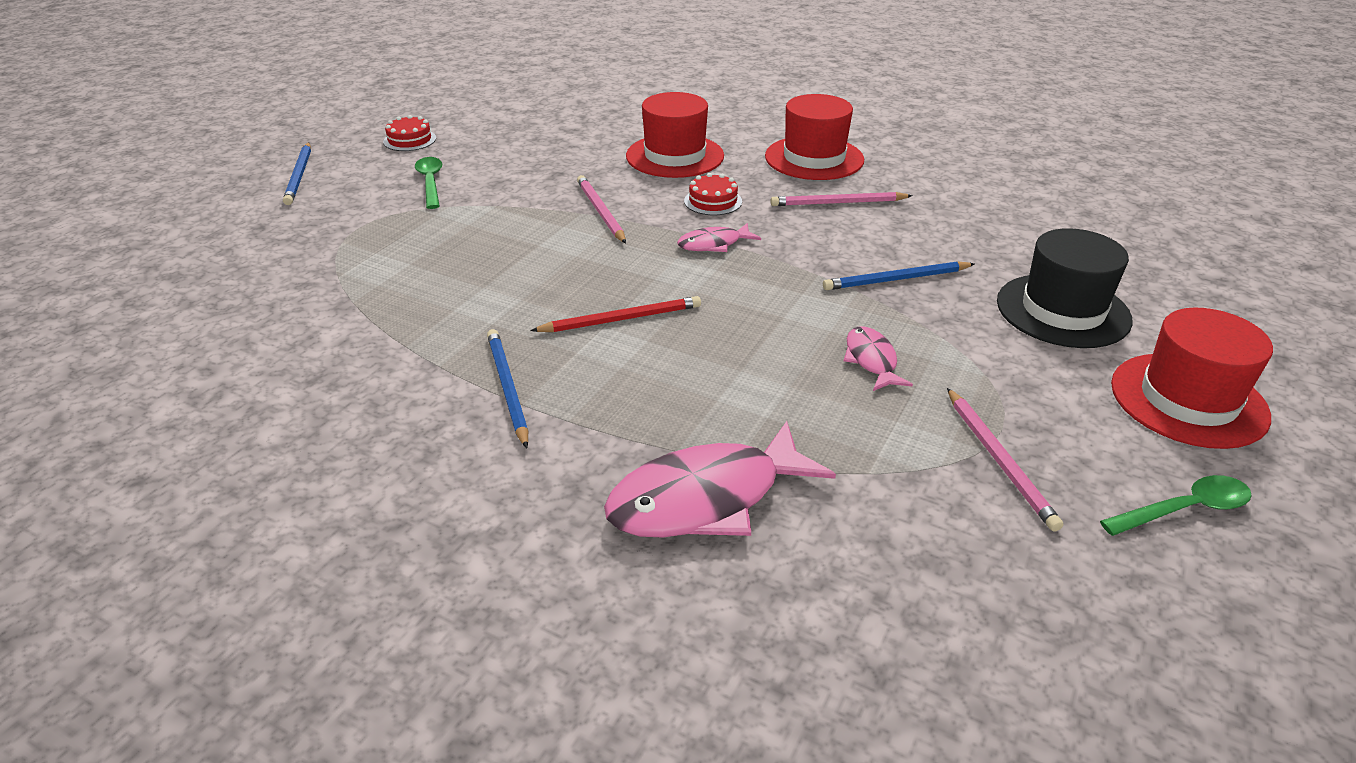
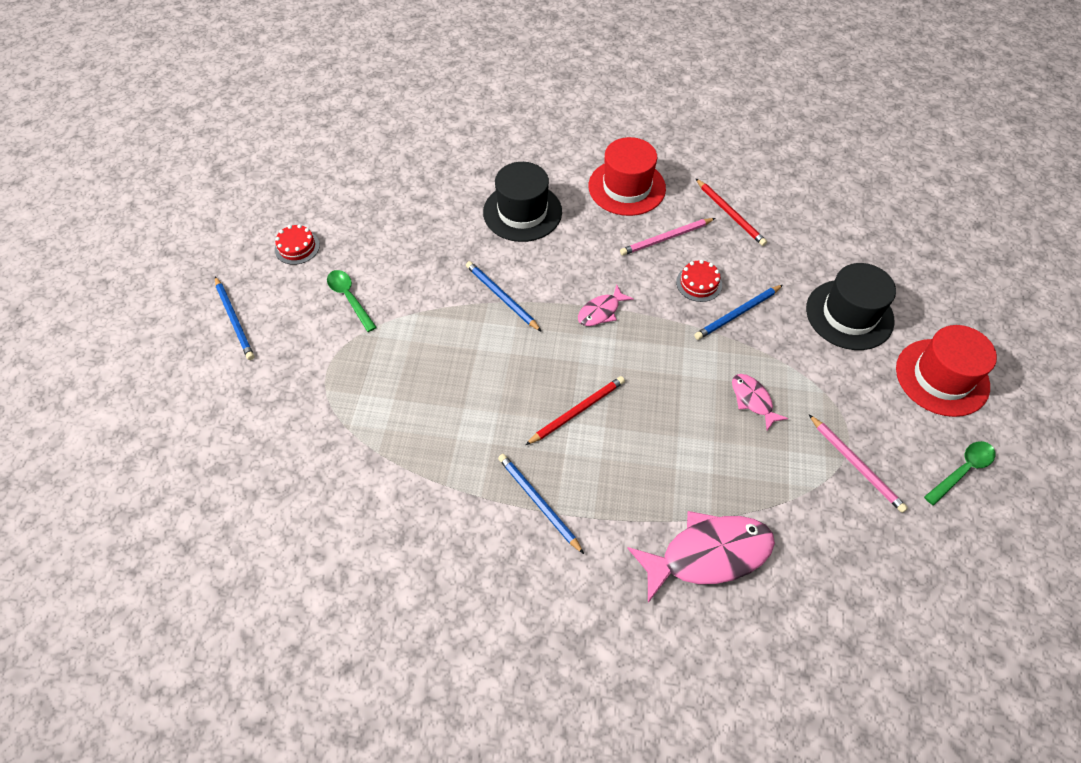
camera: 20 degrees left, 20 degrees up
(600, 211) = (501, 297): pink pencil -> blue pencil
(675, 156) = (522, 212): red hat -> black hat
(706, 499) = (708, 554): pink fish -> pink fish turned 150 degrees counterclockwise
(713, 201) = (577, 261): red cake -> red cake (699, 283)
(936, 198) = (730, 214): none -> red pencil

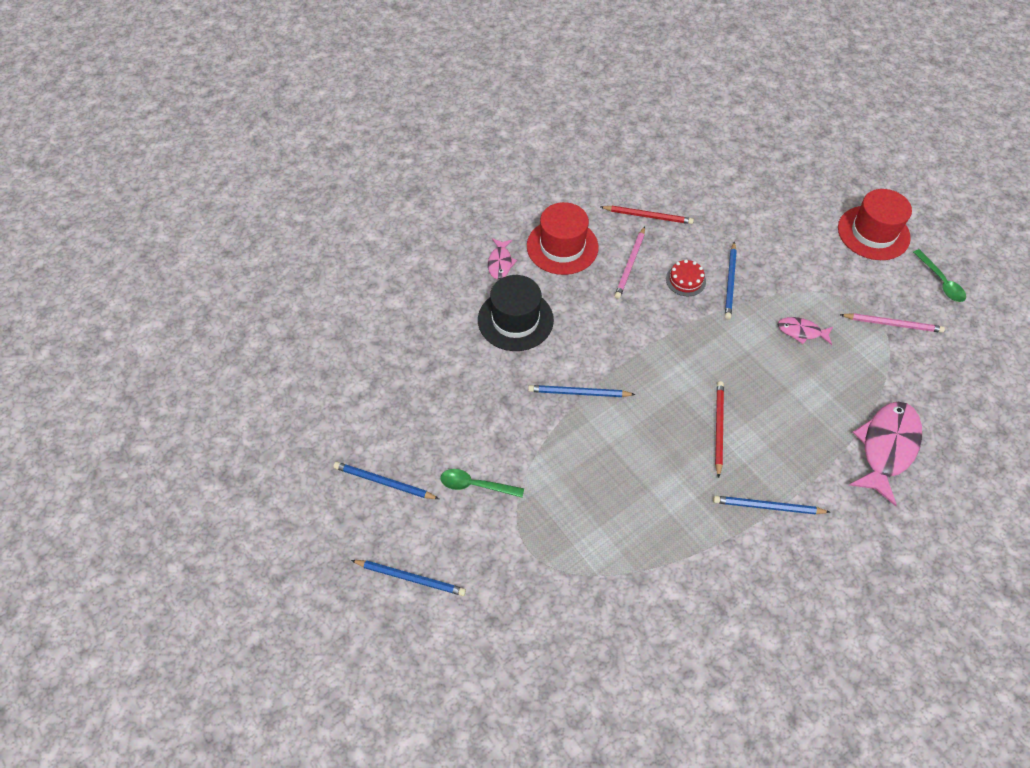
camera: 45 degrees left, 0 degrees up
(297, 247) = (384, 482): red cake -> blue pencil
(601, 311) = (652, 349): pink fish -> pink fish (500, 263)
(849, 314) = (788, 232): black hat -> none
(962, 470) = (940, 281): green spoon -> green spoon turned 150 degrees clockwise

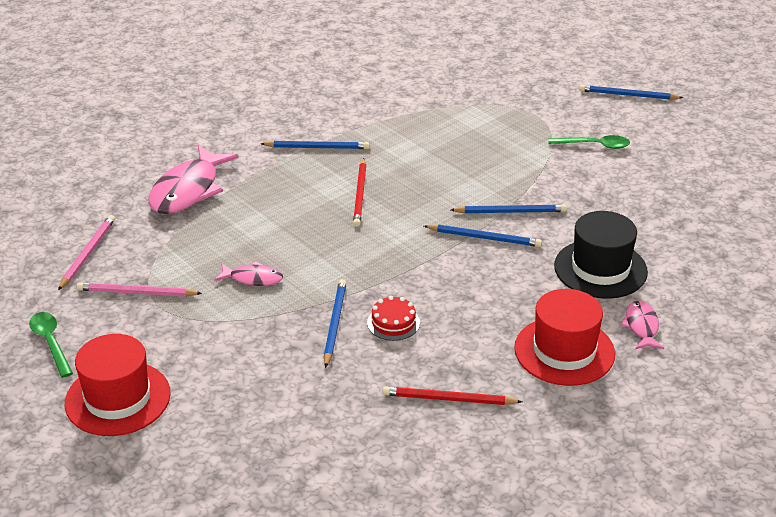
camera: 175 degrees right, 20 degrees down
(384, 482) = (681, 142): blue pencil -> blue pencil (484, 238)
(630, 264) = (468, 336): pink pencil -> pink pencil (87, 253)

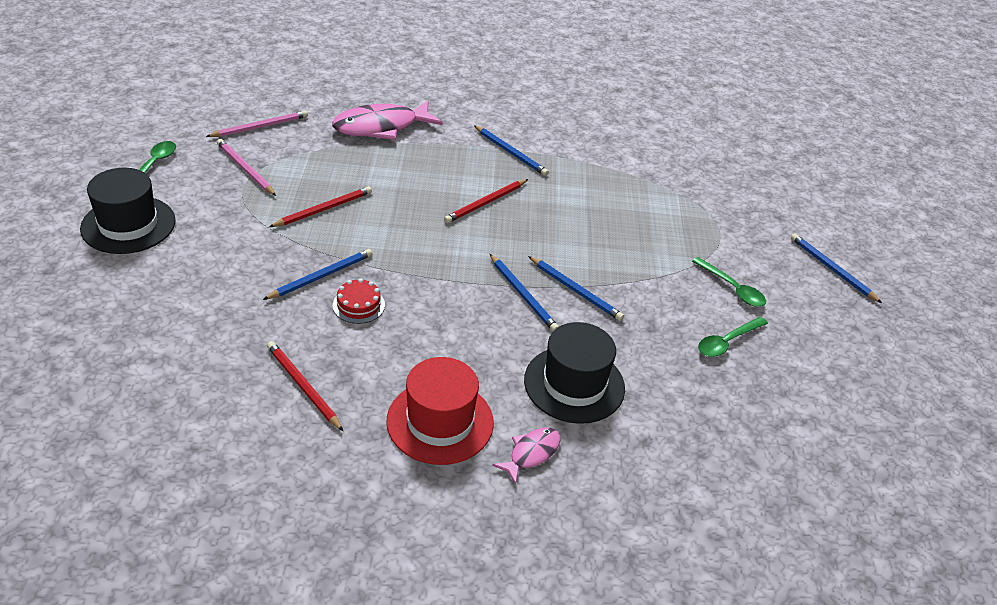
camera: 40 degrees right, 5 degrees up
(118, 398) = (128, 225): red hat -> black hat
(253, 278) = (323, 209): pink fish -> red pencil
(640, 180) = (727, 342): none -> green spoon

